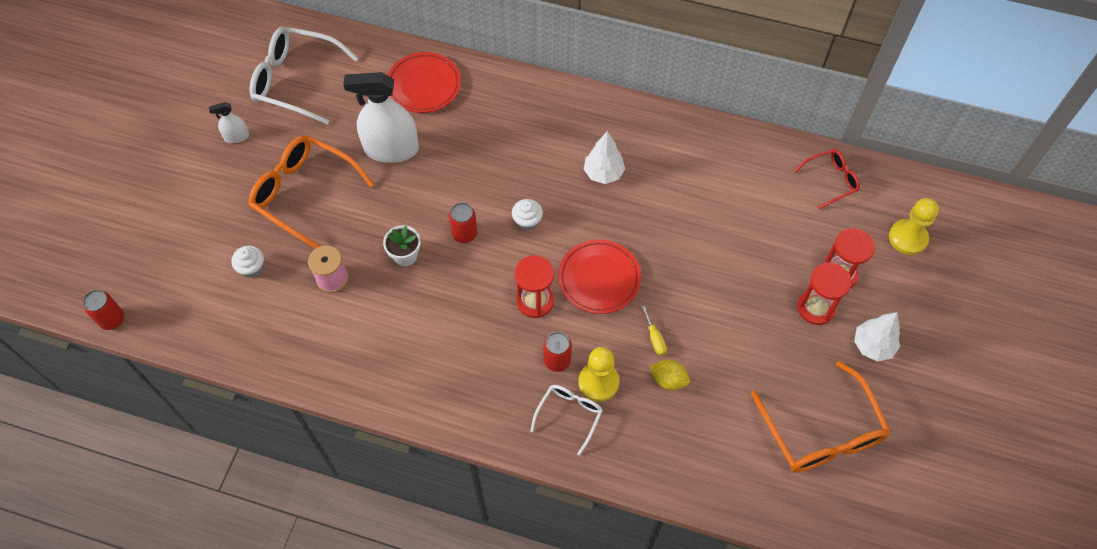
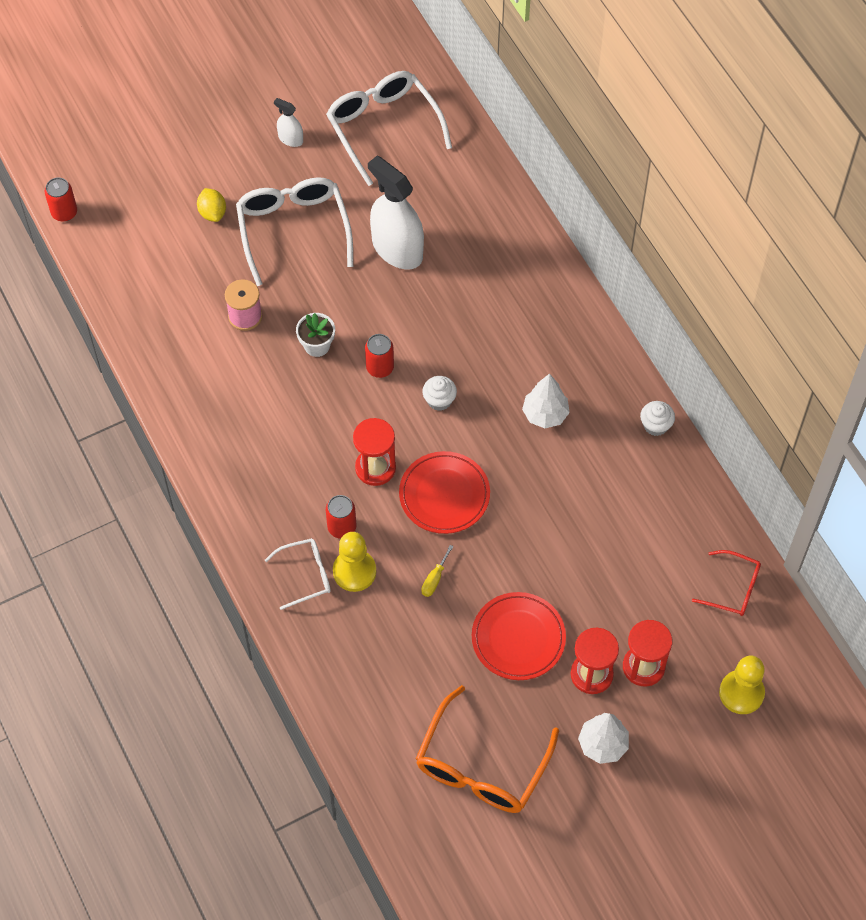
camera: 45 degrees right, 0 degrees up
(252, 268) = (196, 257): white cupcake -> white cupcake (655, 425)
(304, 194) = (293, 230): orange glasses -> white glasses
(424, 85) = (481, 216): red plate -> red plate (518, 638)
(668, 380) = (409, 618): yellow lemon -> yellow lemon (212, 213)

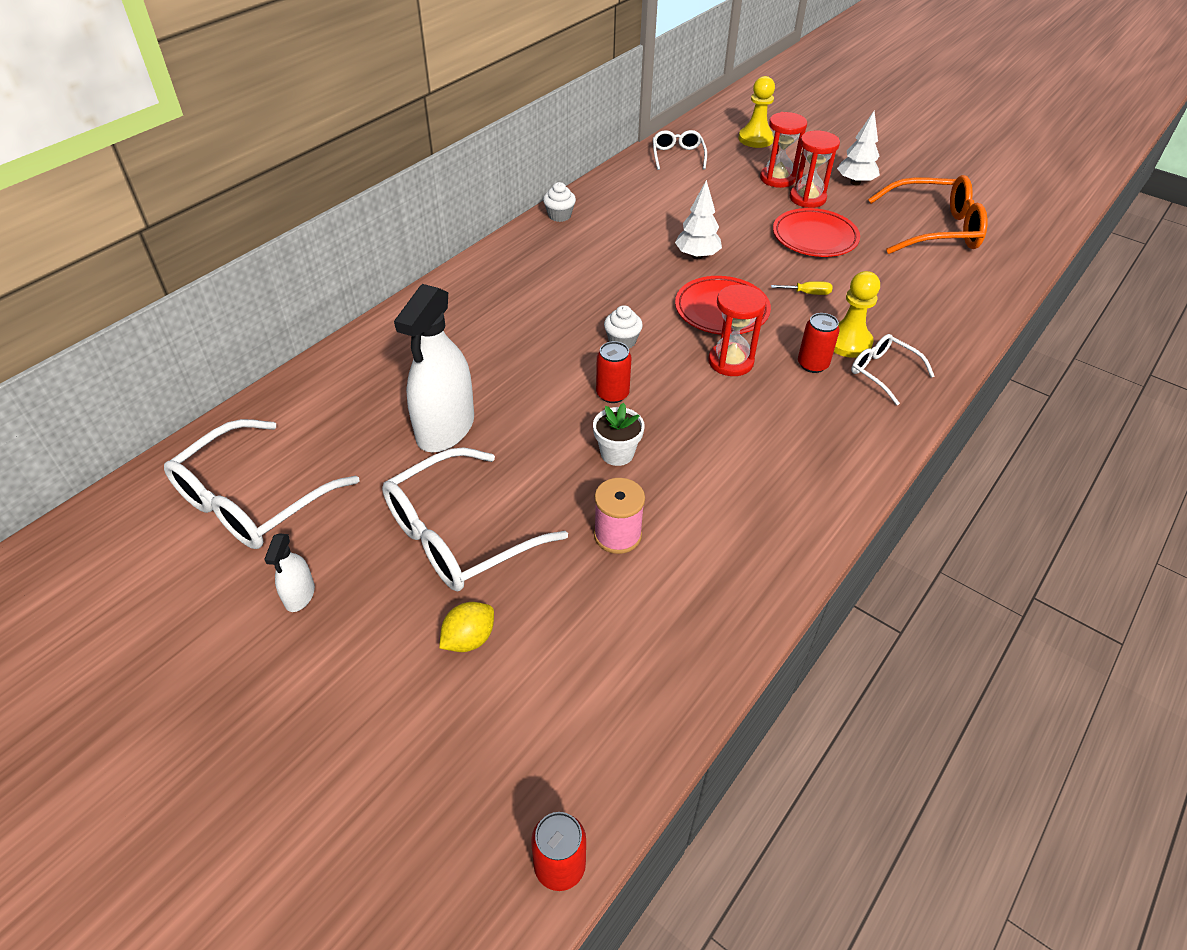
camera: 115 degrees left, 15 degrees down
(545, 414) = (591, 274): white tree -> white tree (697, 256)
(733, 588) = (678, 156): red glasses -> white glasses

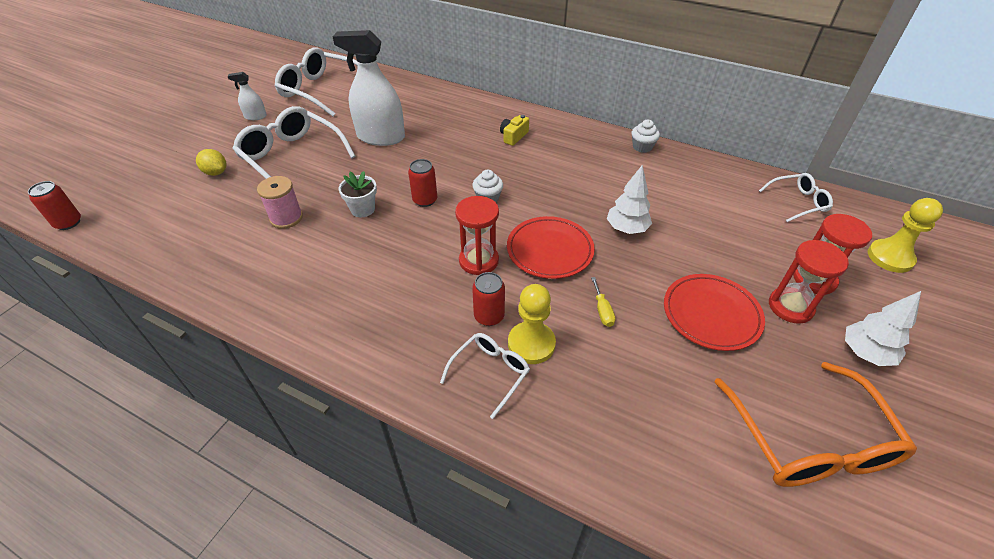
camera: 80 degrees right, 0 degrees up
(498, 303) = (513, 136): none -> yellow camera

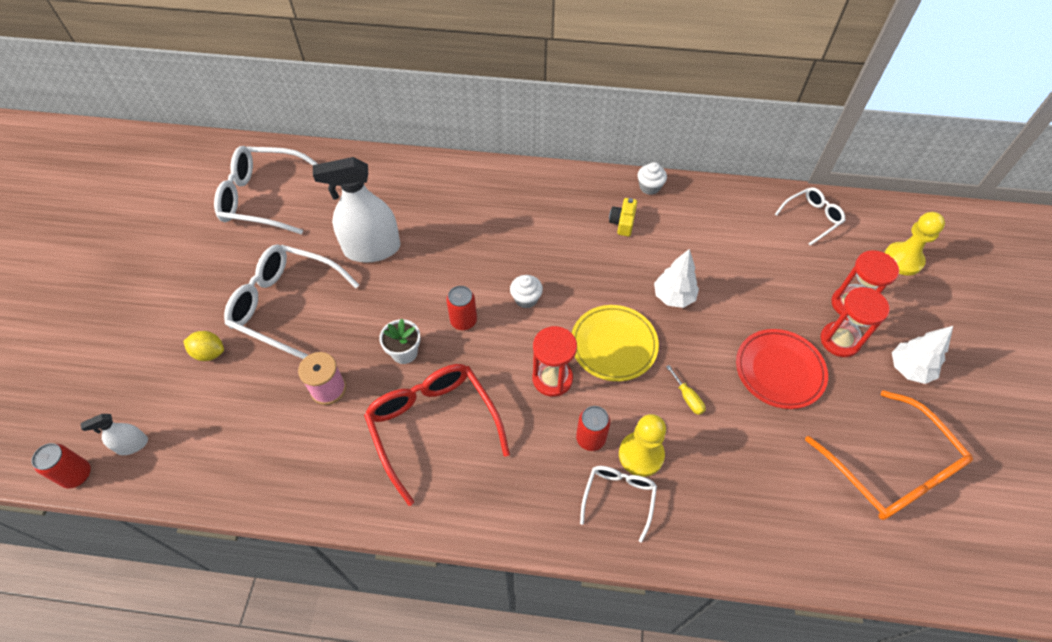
camera: 20 degrees left, 10 degrees up
(255, 117) = (207, 259): white spray bottle -> white spray bottle (132, 445)
(353, 267) = (433, 426): none -> red glasses
(513, 136) = (515, 208): yellow camera -> yellow camera (622, 222)
(550, 250) = (613, 345): red plate -> yellow plate

